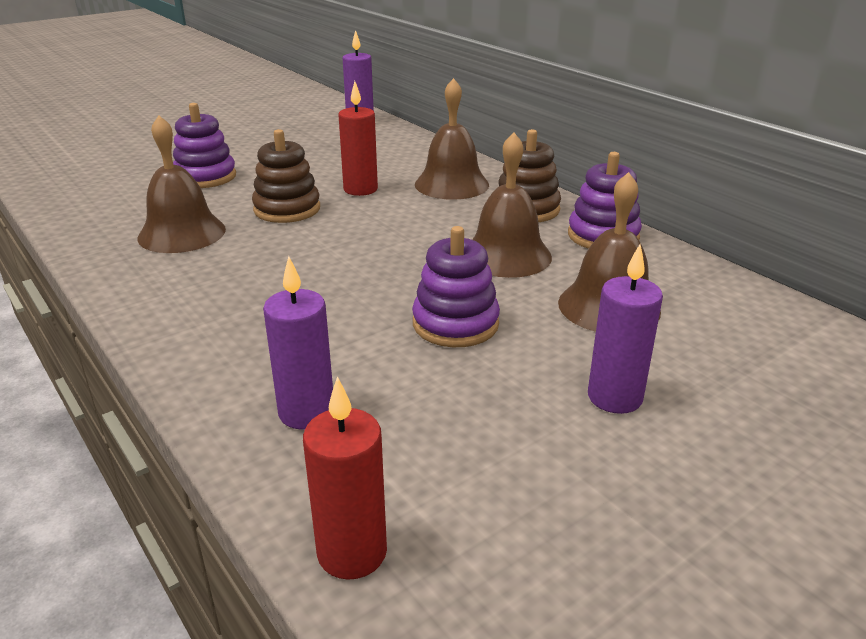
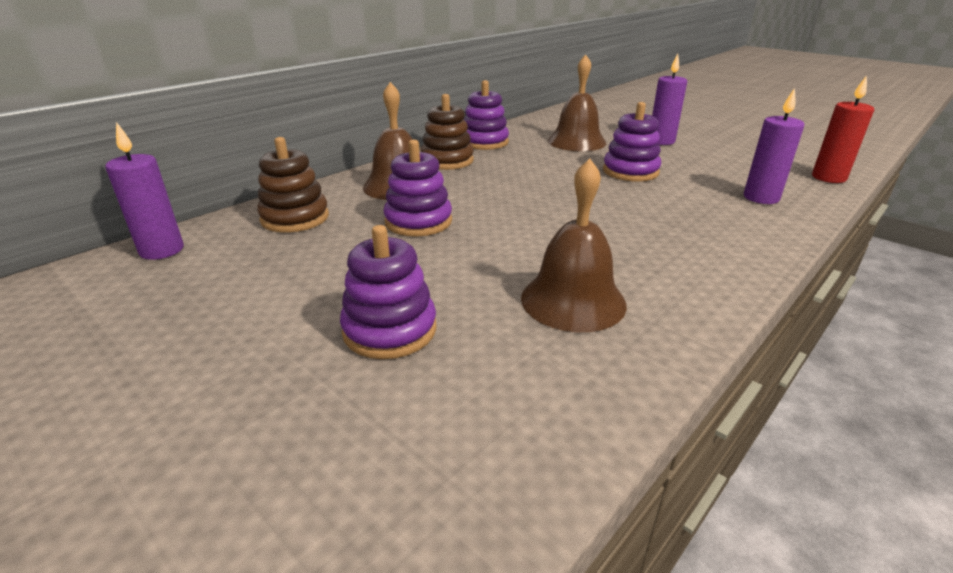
camera: 100 degrees left, 0 degrees up
(287, 209) = (481, 251): brown stacking toy -> brown stacking toy (295, 218)
(360, 189) = (418, 221): red candle -> purple stacking toy
(506, 255) = (529, 163): brown bell -> none

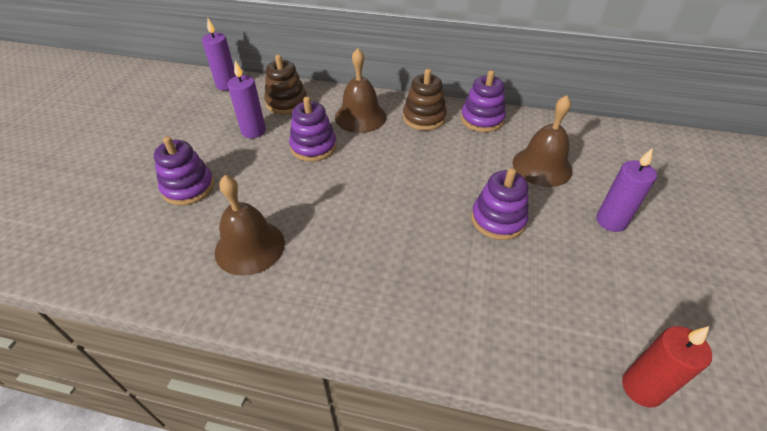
camera: 60 degrees right, 15 degrees up
(761, 198) = (515, 326): purple candle -> purple candle (253, 131)

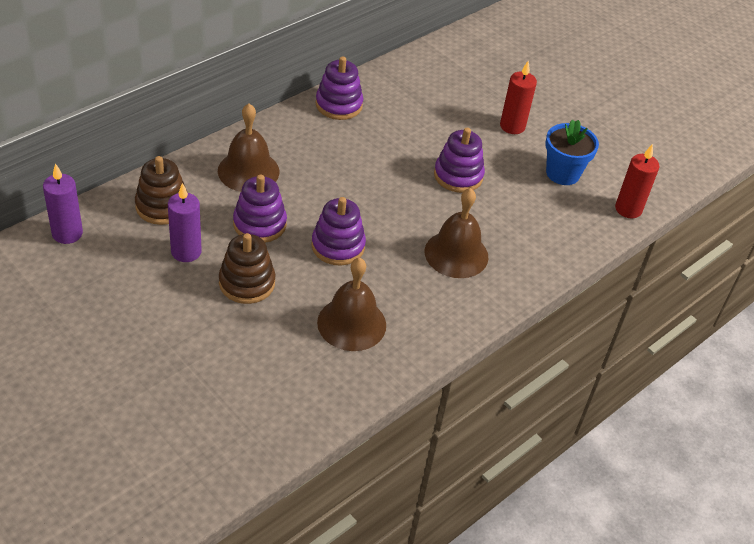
camera: 60 degrees left, 0 degrees up
(188, 187) = (229, 333): purple stacking toy -> purple stacking toy (338, 246)
(424, 118) = (297, 135): brown stacking toy -> brown stacking toy (247, 283)
(542, 166) = (429, 116): brown bell -> brown bell (456, 254)
(608, 293) = (562, 173): none -> blue flower pot
(611, 221) = (512, 126): purple candle -> red candle

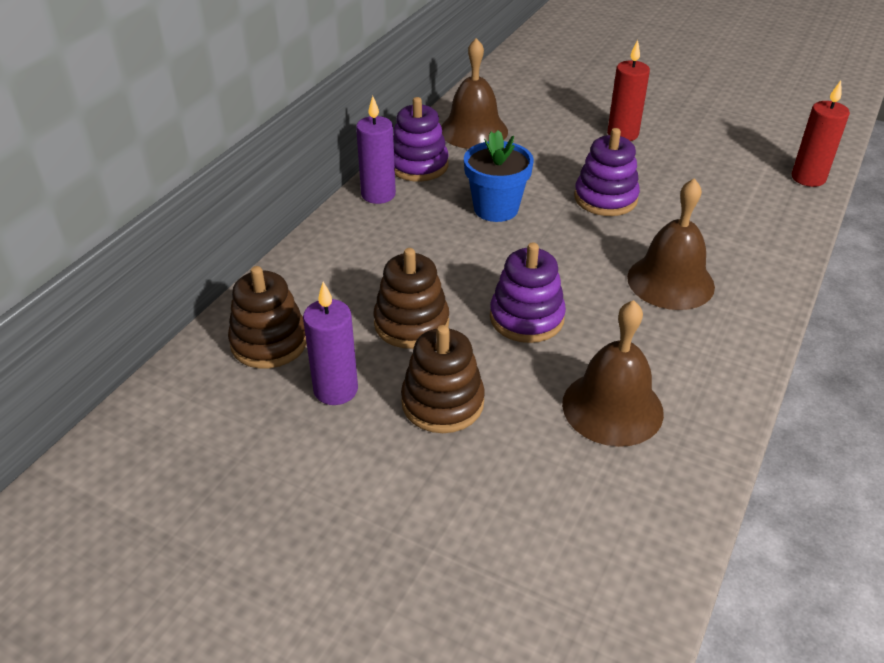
camera: 15 degrees left, 5 degrees down
(67, 233) = (152, 421): purple candle -> purple candle (378, 195)
(248, 171) = (357, 266): brown bell -> brown bell (473, 131)
(259, 224) = (411, 323): purple stacking toy -> brown stacking toy
(562, 173) = (712, 163): blue flower pot -> blue flower pot (496, 209)

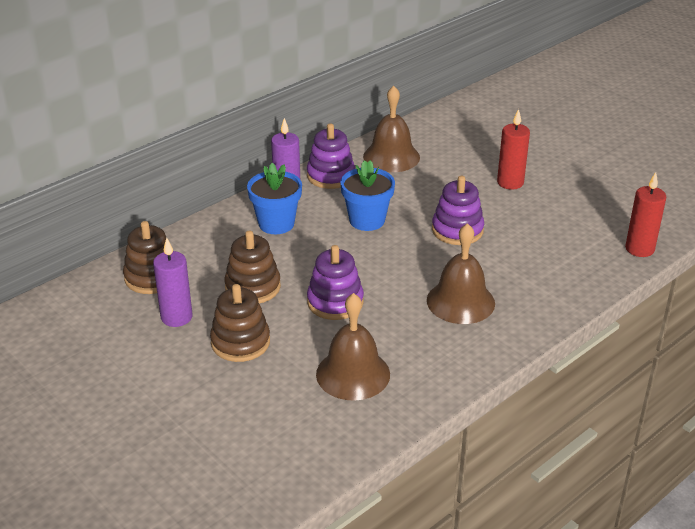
camera: 20 degrees right, 5 degrees down
(390, 236) = (276, 224): none -> blue flower pot

